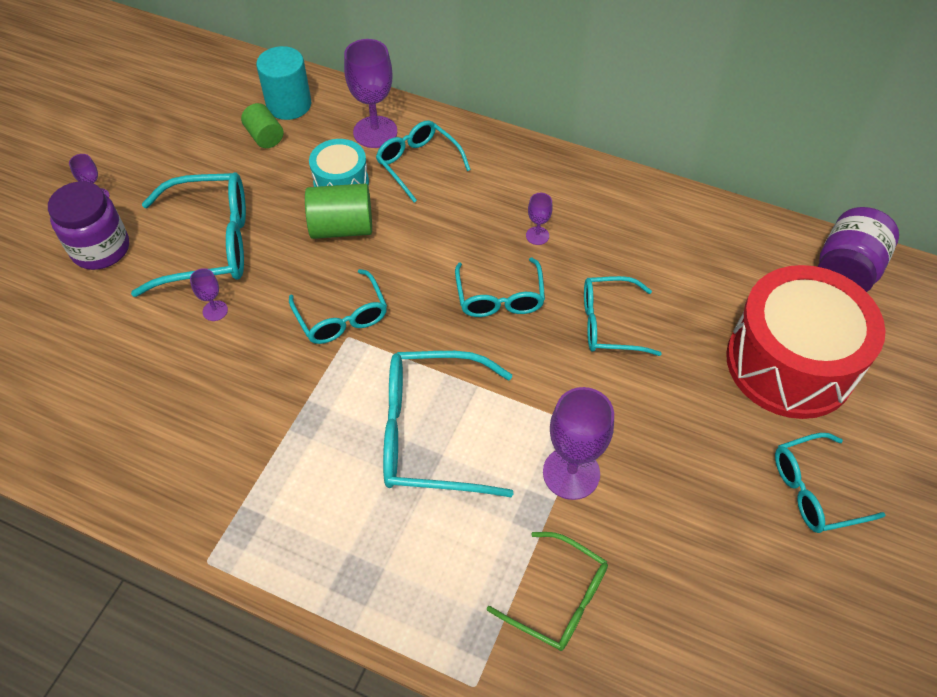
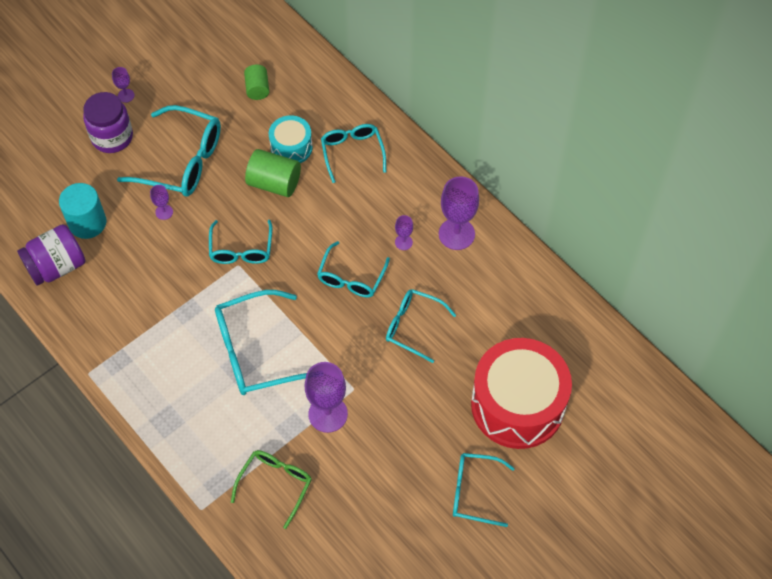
camera: 25 degrees right, 5 degrees up
(289, 105) = (287, 68): turquoise cylinder -> turquoise cylinder (87, 223)
(375, 132) = (336, 114): purple goblet -> purple goblet (456, 234)
(431, 433) = (256, 351): turquoise glasses -> turquoise glasses turned 45 degrees counterclockwise
(559, 599) = (276, 484): green glasses -> green glasses turned 120 degrees counterclockwise
(846, 270) = (605, 357): purple jar -> purple jar (57, 266)

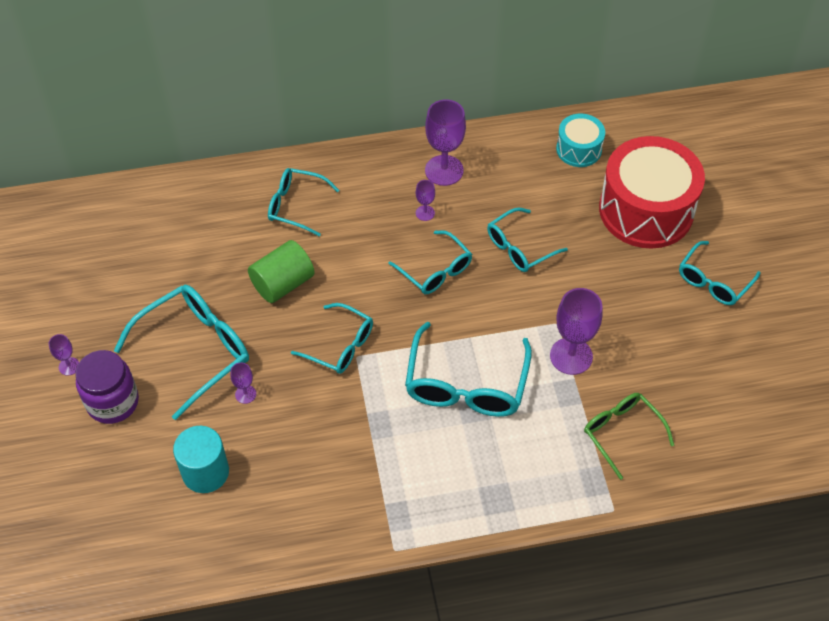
camera: 60 degrees left, 5 degrees down
(57, 266) = (239, 526): purple jar -> none
(257, 89) = (158, 247): green cylinder -> none
(291, 147) = (252, 251): turquoise drum -> turquoise drum (578, 149)

